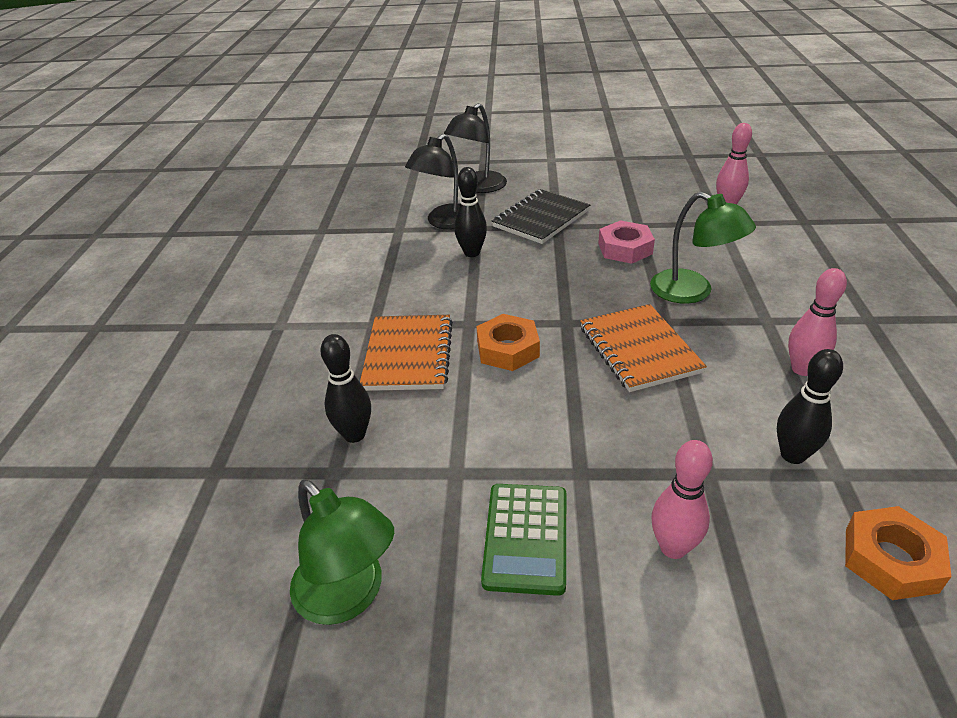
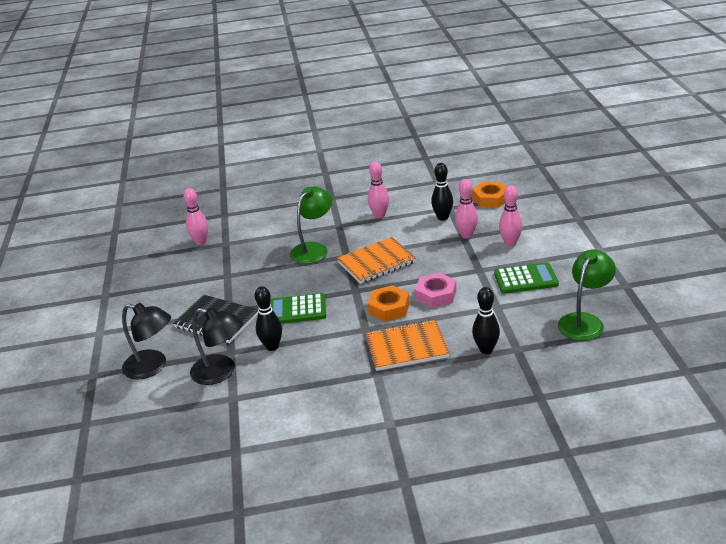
camera: 100 degrees left, 5 degrees down
(538, 272) = (297, 310): none -> green calculator
(625, 248) = (262, 278): pink nut -> pink nut (436, 295)
(715, 479) = (466, 235): none -> pink bowling pin

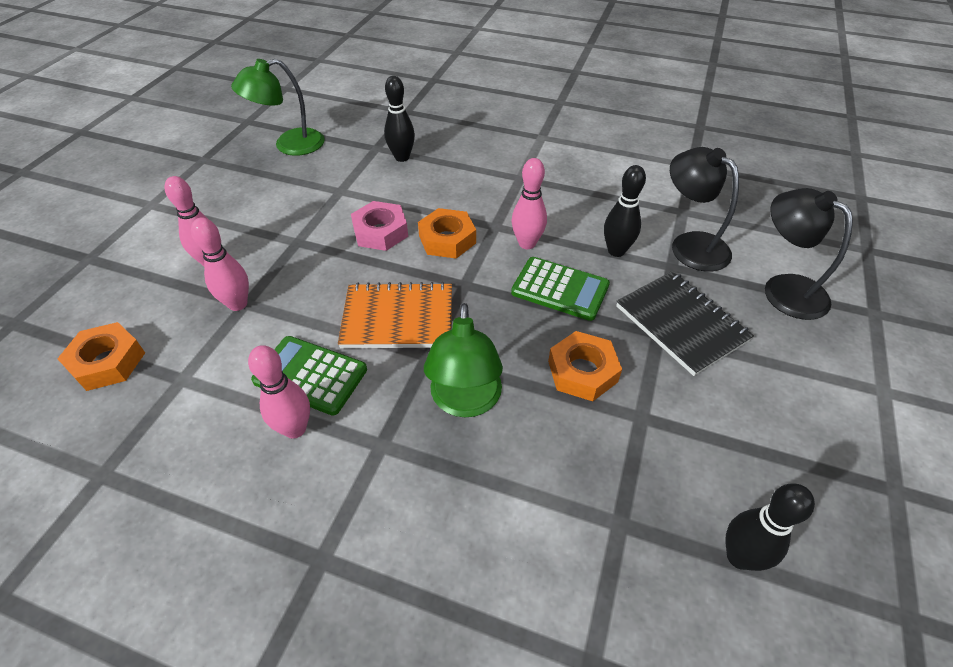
camera: 155 degrees left, 15 degrees up
(200, 242) = (675, 565): pink bowling pin -> pink bowling pin (527, 243)
(263, 280) = (582, 371): none -> orange nut
(313, 249) = (465, 401): green lamp -> green lamp turned 60 degrees counterclockwise
(406, 347) = (470, 189): orange notebook -> none
(443, 217) = (219, 360): black bowling pin -> black bowling pin (739, 556)
(525, 279) = (271, 206): green calculator -> green calculator (310, 375)

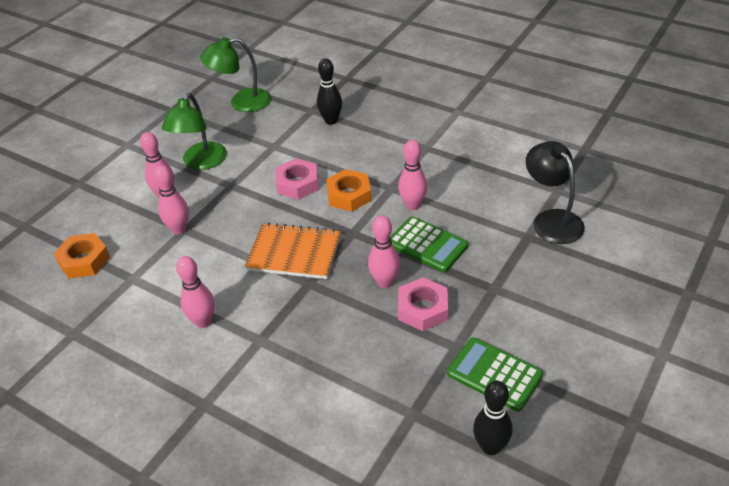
camera: 15 degrees right, 5 degrees down
(310, 375) = (221, 287): green calculator -> green calculator (494, 374)
(465, 401) = (327, 319): green lamp -> green lamp (201, 162)
(524, 342) = (385, 282): none -> pink bowling pin
(582, 371) = (422, 309): orange nut -> pink nut
(616, 251) = (485, 219): black bowling pin -> none
(681, 324) = (516, 283): black notebook -> none
(783, 289) = (617, 265): black lamp -> none

